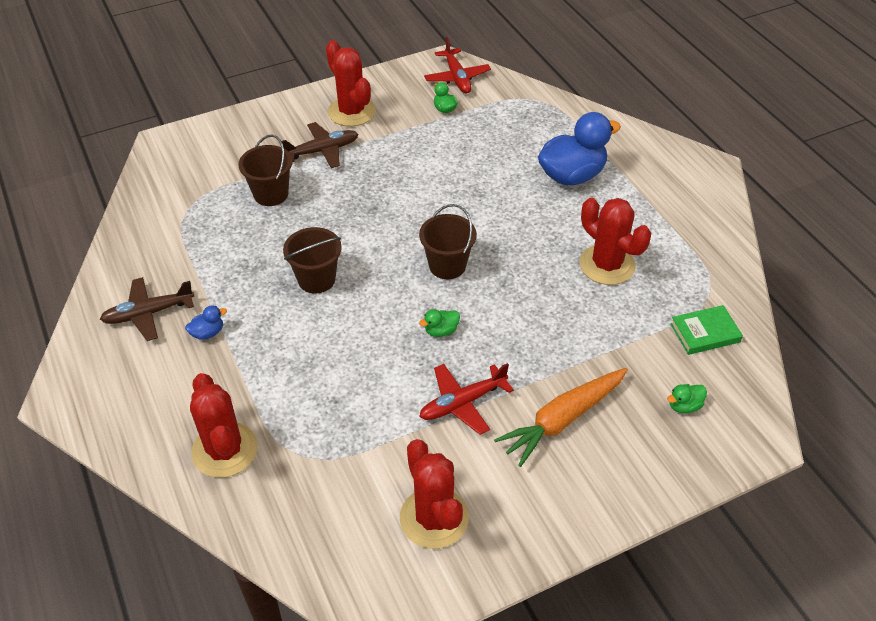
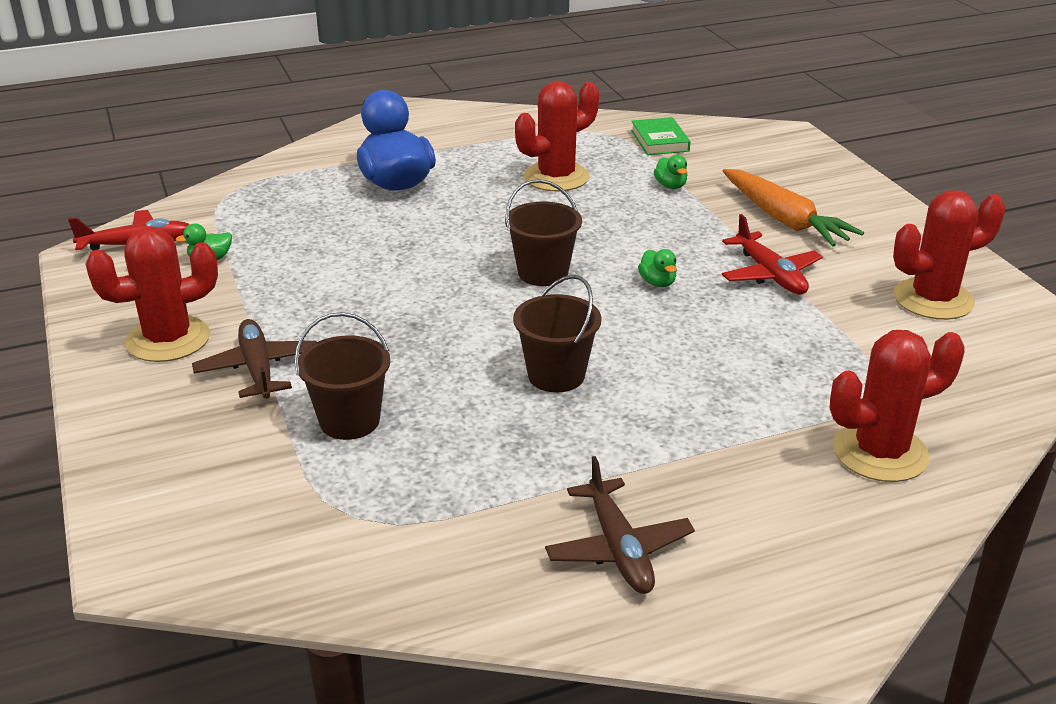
camera: 85 degrees left, 15 degrees down
(208, 333) = (662, 478): blue duck -> none
(684, 406) = (756, 160): green duck -> green duck (670, 186)

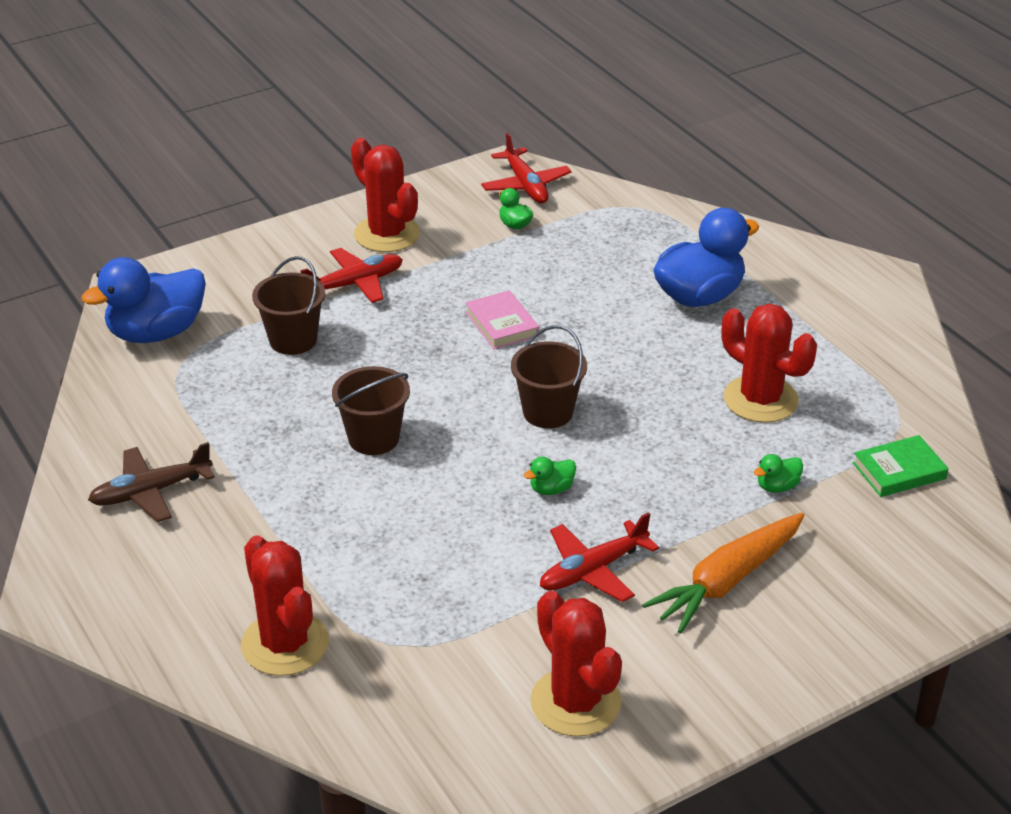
camera: 80 degrees right, 5 degrees up
(258, 369) = (354, 284): brown plane -> red plane
(275, 538) = (156, 333): none -> blue duck
(388, 283) = (502, 324): none -> pink book

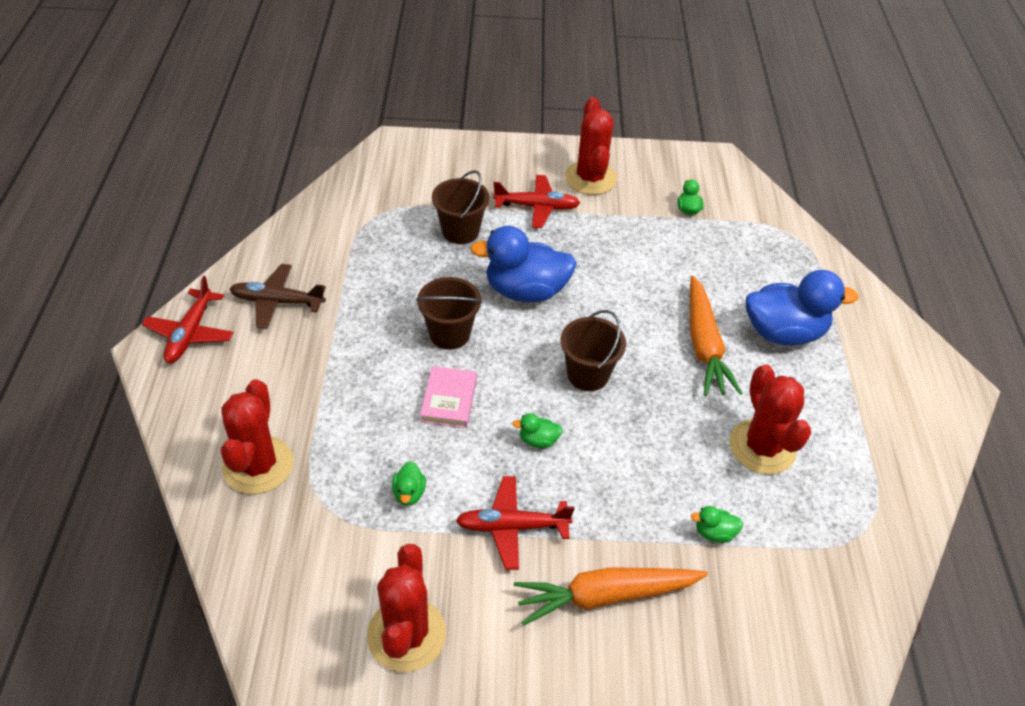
camera: 30 degrees right, 10 degrees up
(156, 333) = (380, 186): blue duck -> blue duck (525, 291)
(467, 592) = (409, 493): none -> green duck
(502, 324) = (613, 286): pink book -> pink book (449, 400)
(525, 185) = (722, 181): red plane -> red plane (190, 333)
(635, 338) = (704, 345): none -> orange carrot
(899, 471) = (830, 574): green book -> none

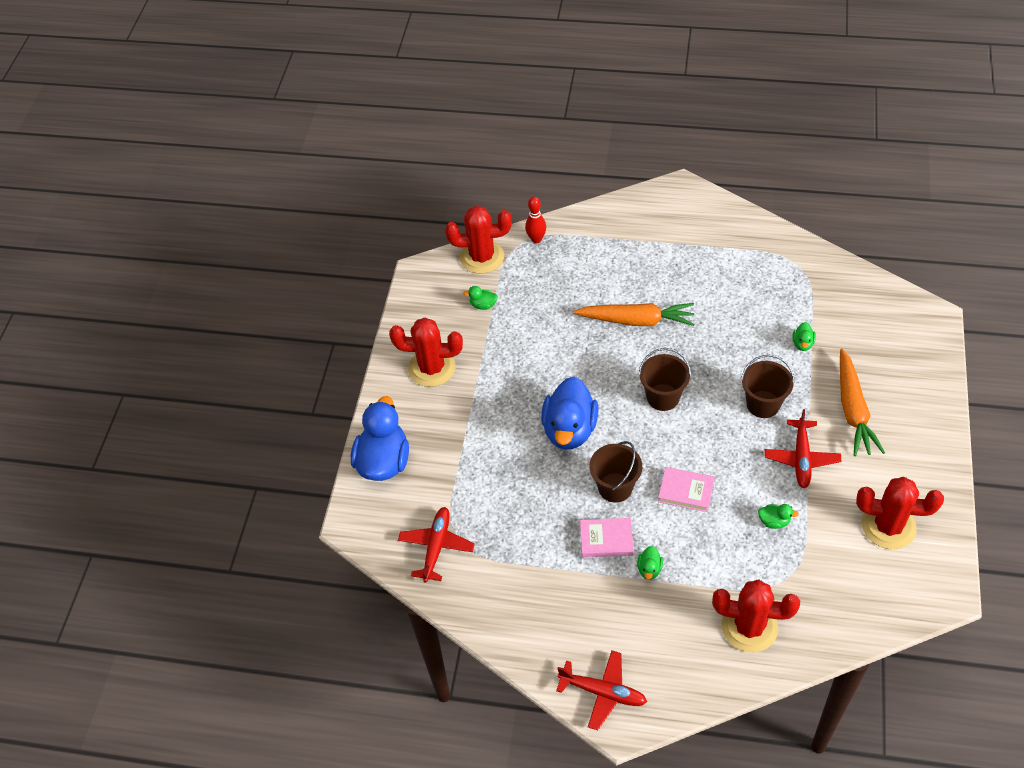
camera: 75 degrees left, 5 degrees up
(277, 302) = (568, 621): brown plane -> none
(379, 328) = (606, 539): none -> pink book
(460, 231) = (490, 473): brown bucket -> brown bucket (763, 404)
(536, 207) = (465, 412): red plane -> red plane (436, 547)
(538, 440) = (725, 435): green duck -> green duck (649, 569)
(762, 447) = (732, 304): red cactus -> red cactus (482, 257)
(783, 332) = (626, 271): blue duck -> blue duck (384, 461)
(804, 247) = (536, 239): none -> red bowling pin

